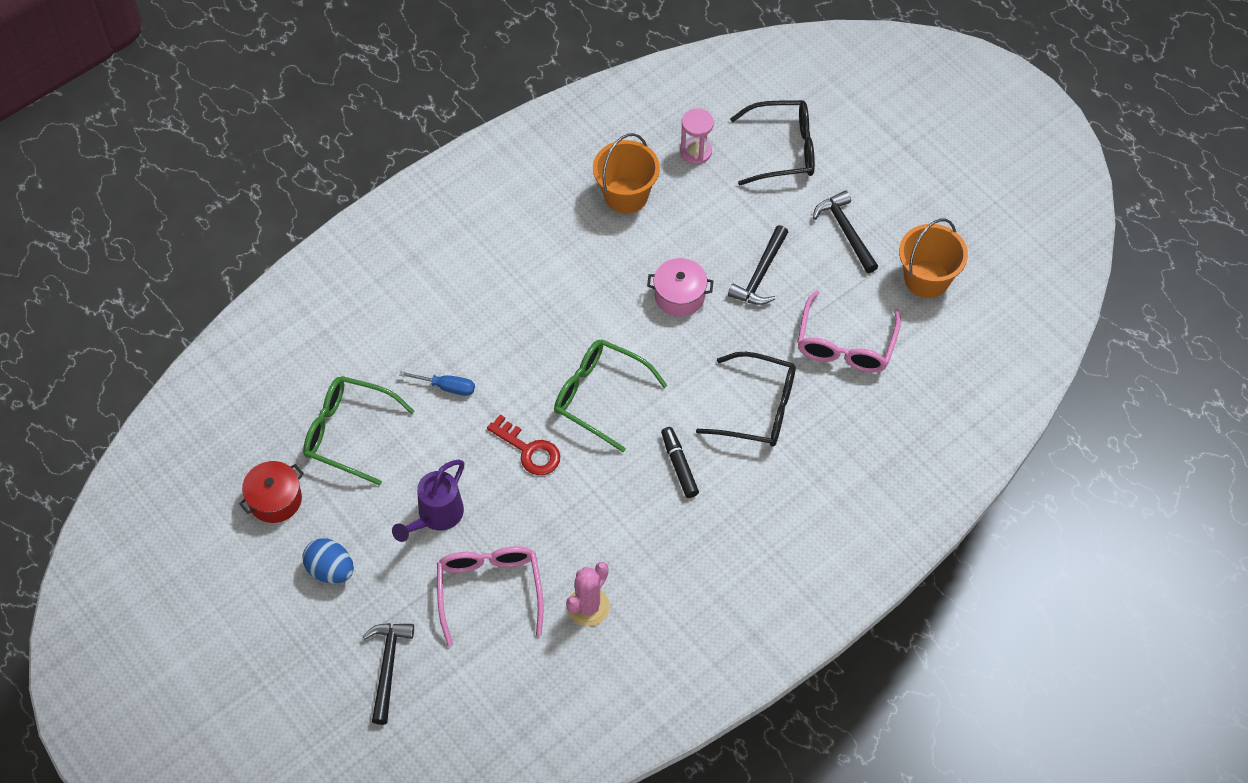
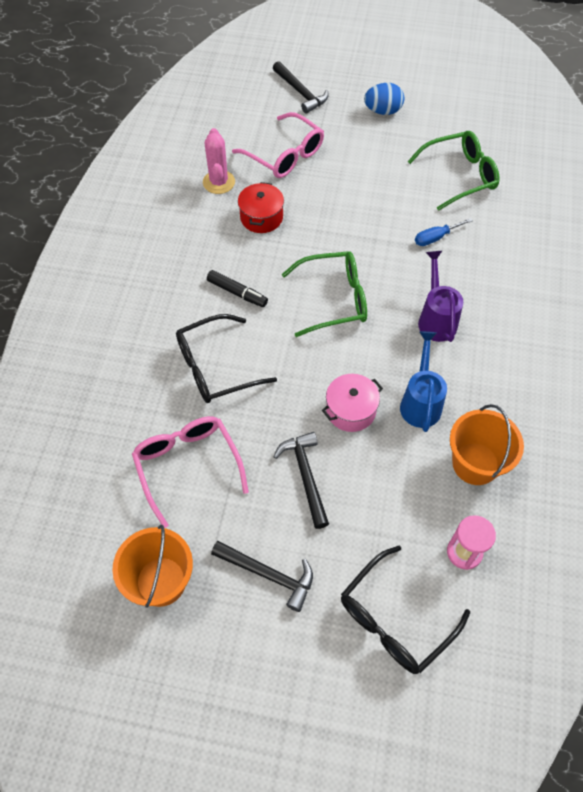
camera: 140 degrees right, 0 degrees up
(275, 499) = (454, 121): red pot -> red pot (261, 217)
(436, 516) = (357, 169): purple watering can -> purple watering can (436, 319)
(529, 450) = (343, 237): red key -> none
(618, 263) = (420, 402): none -> blue watering can

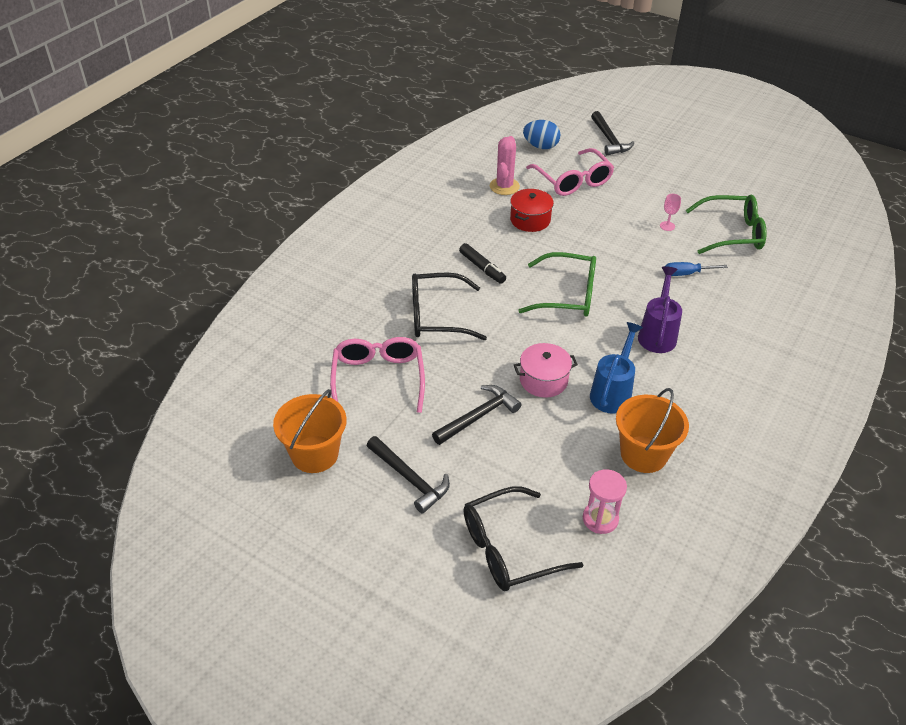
camera: 20 degrees right, 15 degrees down
(306, 476) = (478, 416): black hammer -> black hammer turned 45 degrees clockwise
(383, 111) = (680, 169): blue egg -> blue egg (541, 146)
(396, 185) = (667, 226): none -> pink goblet

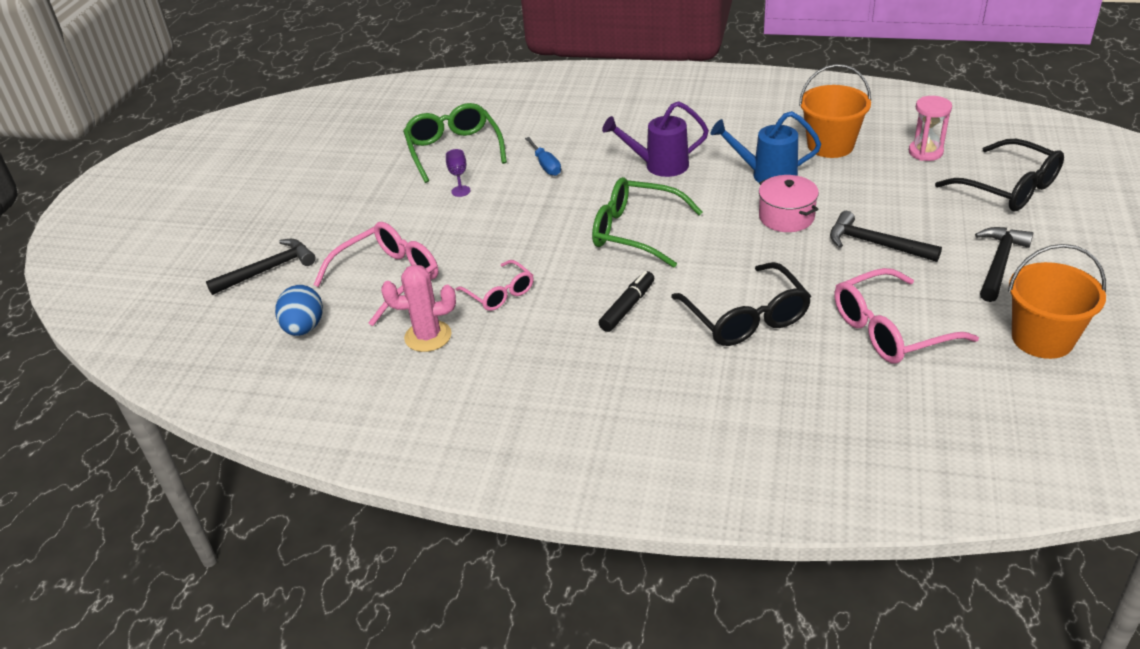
camera: 105 degrees left, 5 degrees down
(530, 220) = (500, 293): red pot -> pink glasses
(567, 295) = (635, 232): green glasses -> green glasses turned 60 degrees counterclockwise
(667, 226) = (461, 191): pink goblet -> purple goblet

